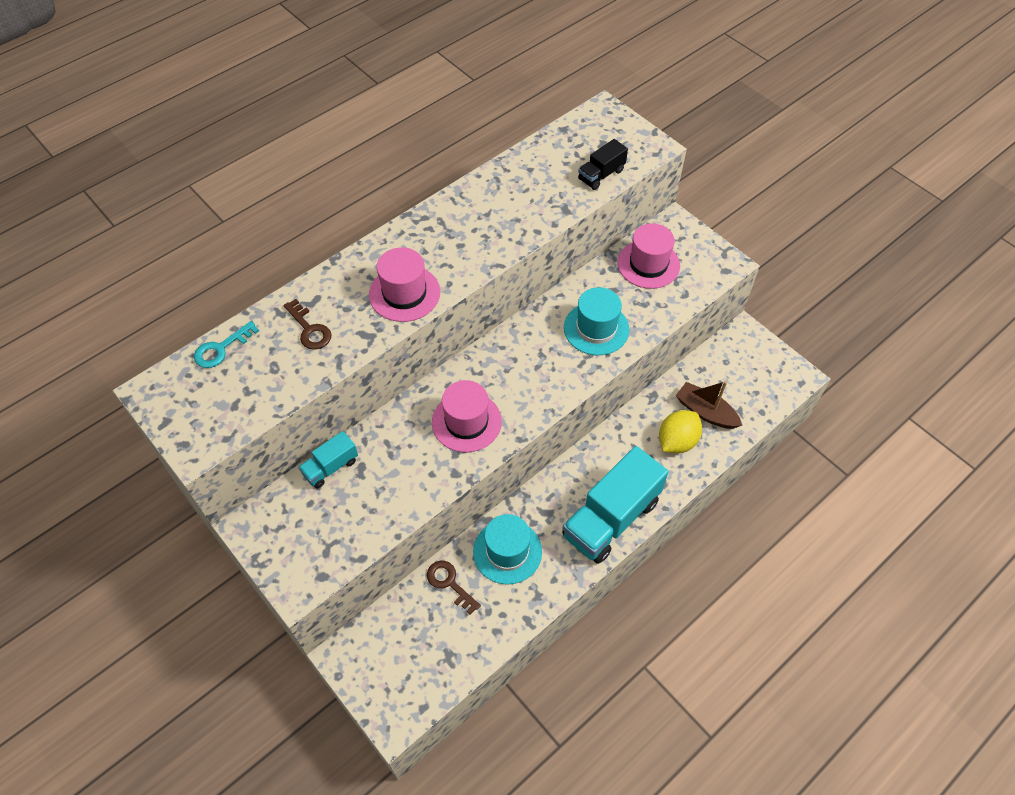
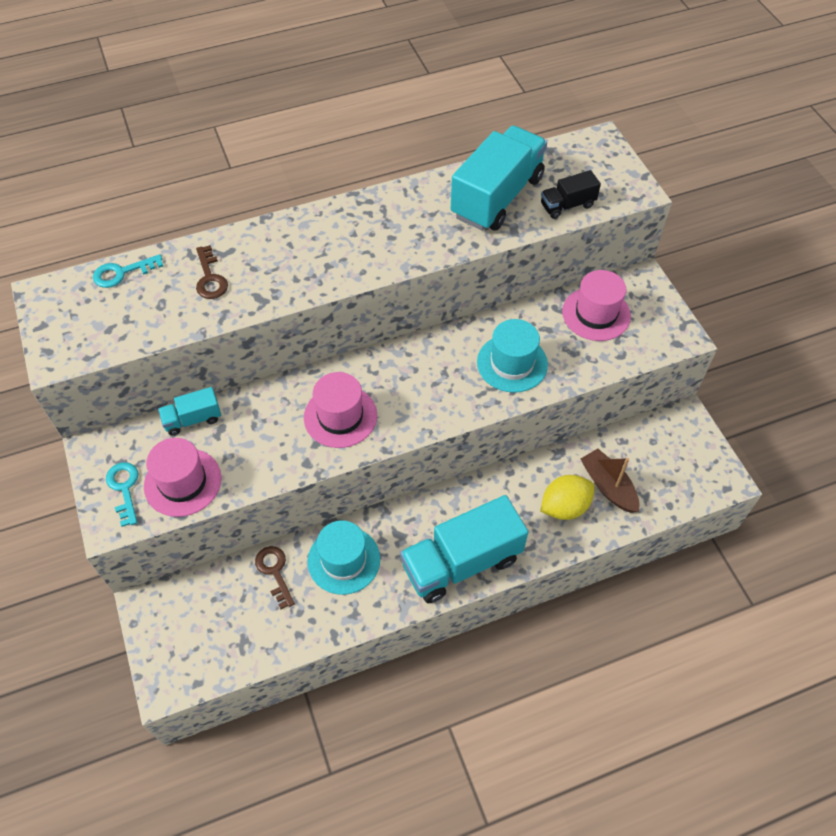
camera: 20 degrees right, 0 degrees up
(295, 552) = (124, 488): none -> turquoise key
(404, 293) = (315, 269): pink hat -> pink hat (183, 482)
(537, 183) = (497, 197): none -> turquoise truck

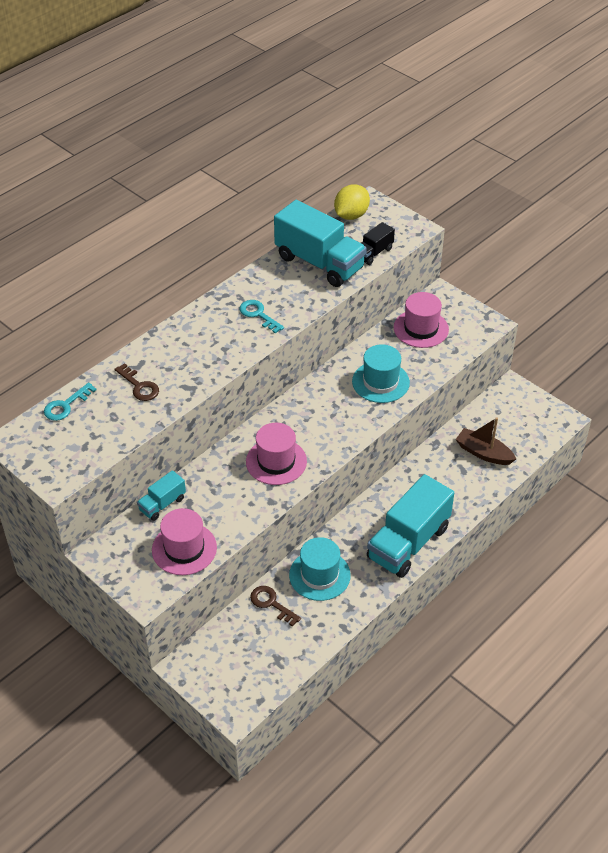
camera: 25 degrees left, 10 degrees down
(124, 488) = (140, 570): turquoise key -> turquoise key (258, 315)
(497, 197) = (319, 263): turquoise truck -> turquoise truck turned 120 degrees clockwise
(564, 507) = (460, 478): yellow lemon -> yellow lemon (351, 215)

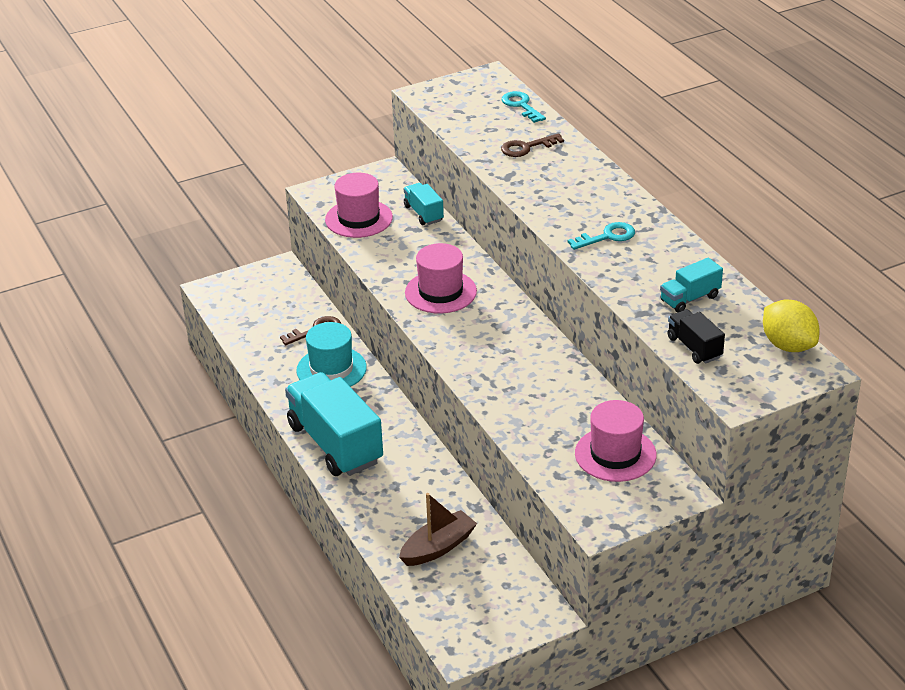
camera: 110 degrees right, 10 degrees down
(319, 263) = (690, 298): turquoise truck -> turquoise truck, size x0.48
(380, 382) = (528, 395): turquoise hat -> none

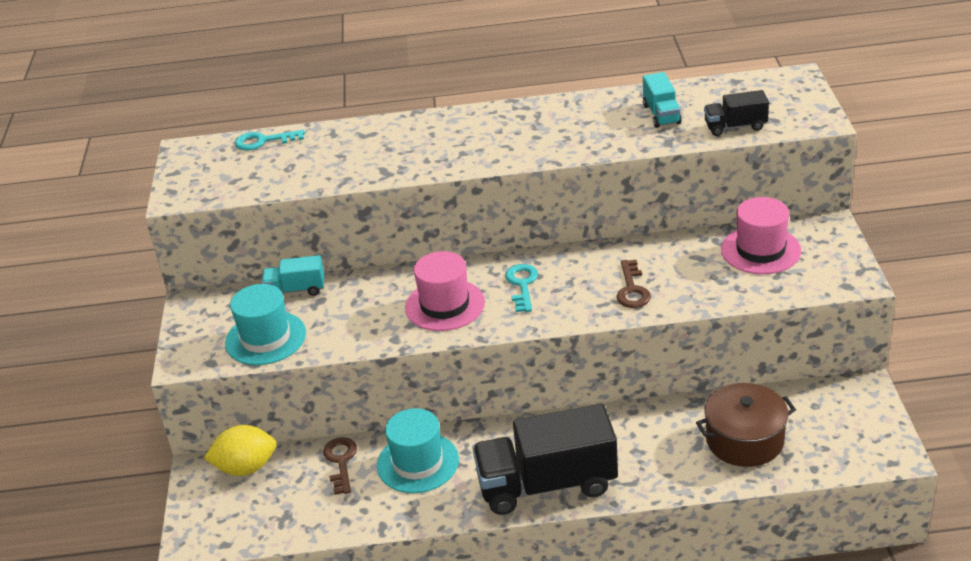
camera: 65 degrees left, 0 degrees up
(335, 444) = (547, 484): turquoise truck -> black truck
(359, 219) = (265, 338): pink hat -> turquoise hat
(438, 547) = (744, 440): brown boat -> brown pot
(526, 147) = (344, 152): brown key -> brown key (632, 289)
(607, 236) = (535, 136): turquoise key -> turquoise key (522, 285)
(788, 345) = (756, 83): yellow lemon -> yellow lemon (246, 467)

